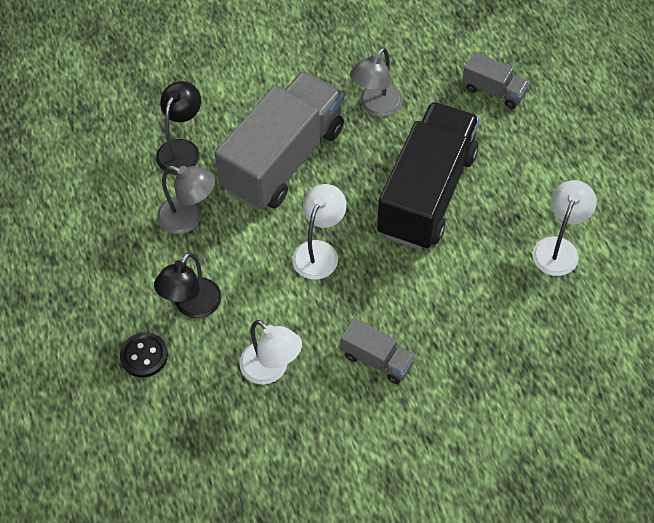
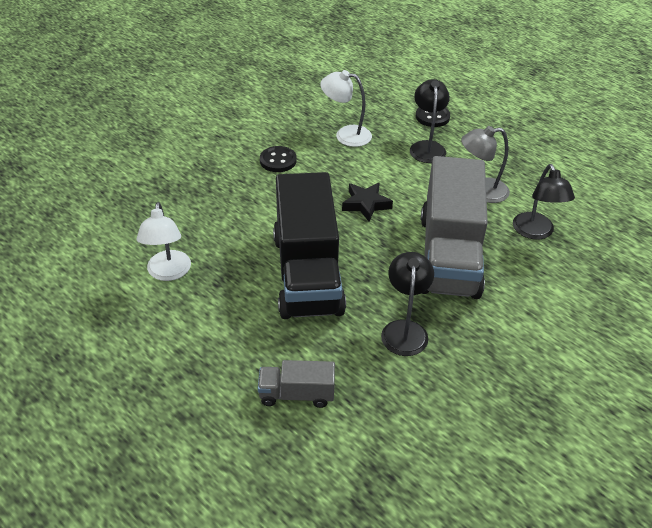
camera: 150 degrees right, 15 degrees down
(319, 251) = (366, 204): white lamp -> black star
(376, 107) = (404, 329): grey lamp -> black lamp
(377, 359) = (278, 160): grey truck -> black button

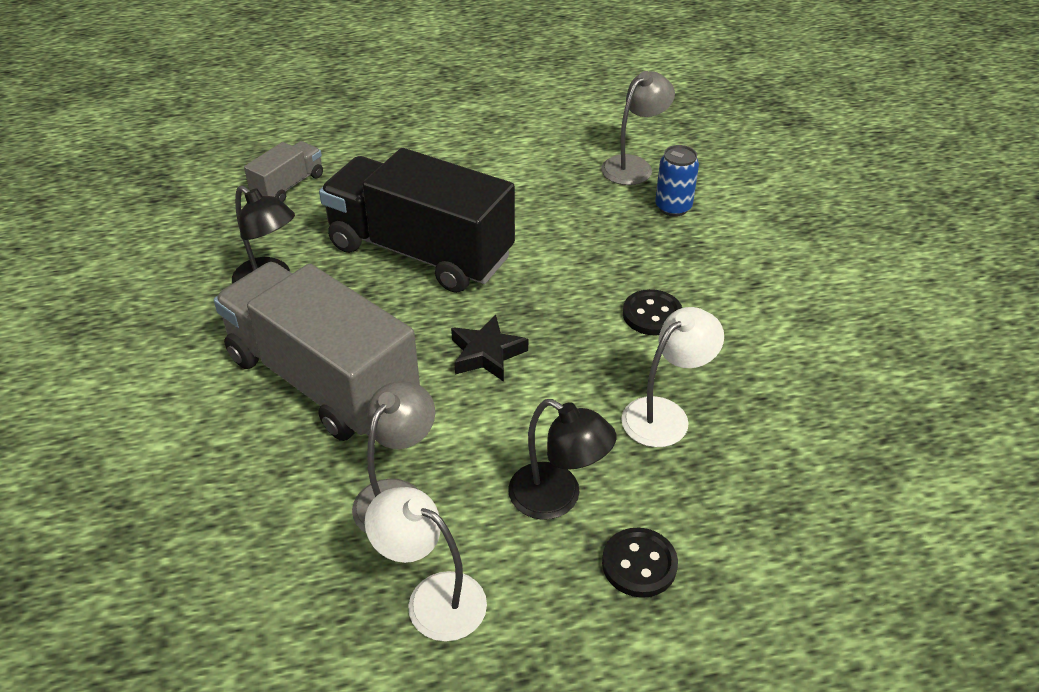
camera: 125 degrees right, 0 degrees up
(126, 217) = (633, 165): none -> grey lamp
(166, 185) = (673, 207): none -> blue can
(168, 273) = (518, 166): white lamp -> white lamp (432, 598)
(535, 232) = (260, 500): black lamp -> none

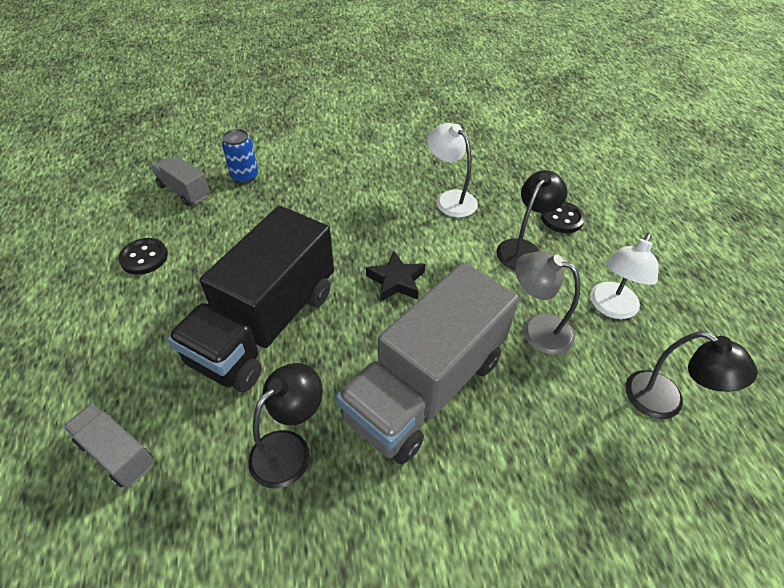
camera: 90 degrees left, 5 degrees up
(259, 630) = (665, 401): none -> black lamp
(633, 165) = (184, 191): grey lamp -> grey truck
(652, 314) = (360, 196): black button -> black button (144, 257)

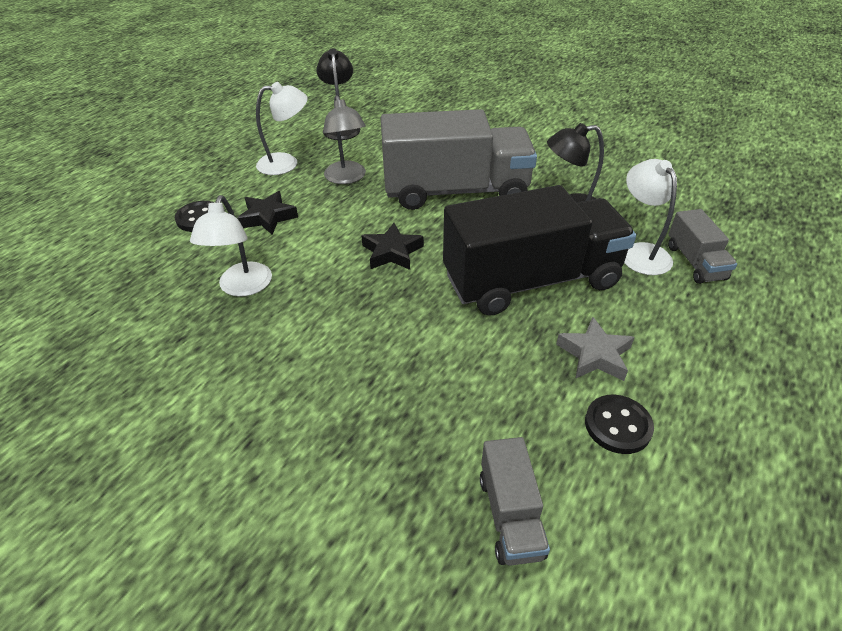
camera: 135 degrees left, 5 degrees down
(179, 293) = (595, 355): none -> grey star
(181, 428) = (640, 252): none -> white lamp
(245, 176) = (406, 482): blue can -> none
(523, 249) = (268, 217): black lamp -> black star

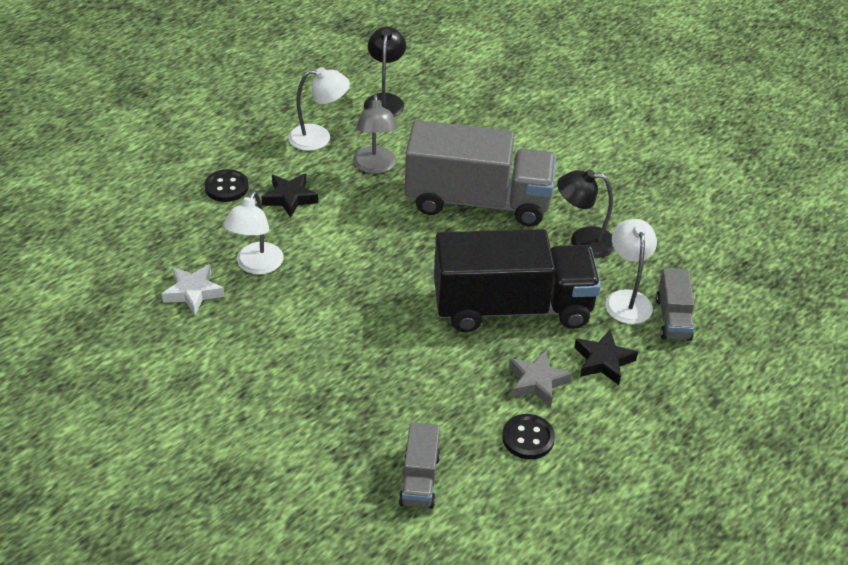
camera: 10 degrees right, 0 degrees up
(172, 329) = (193, 292): none -> white star
(392, 252) = (396, 256): black star -> black star (603, 361)

